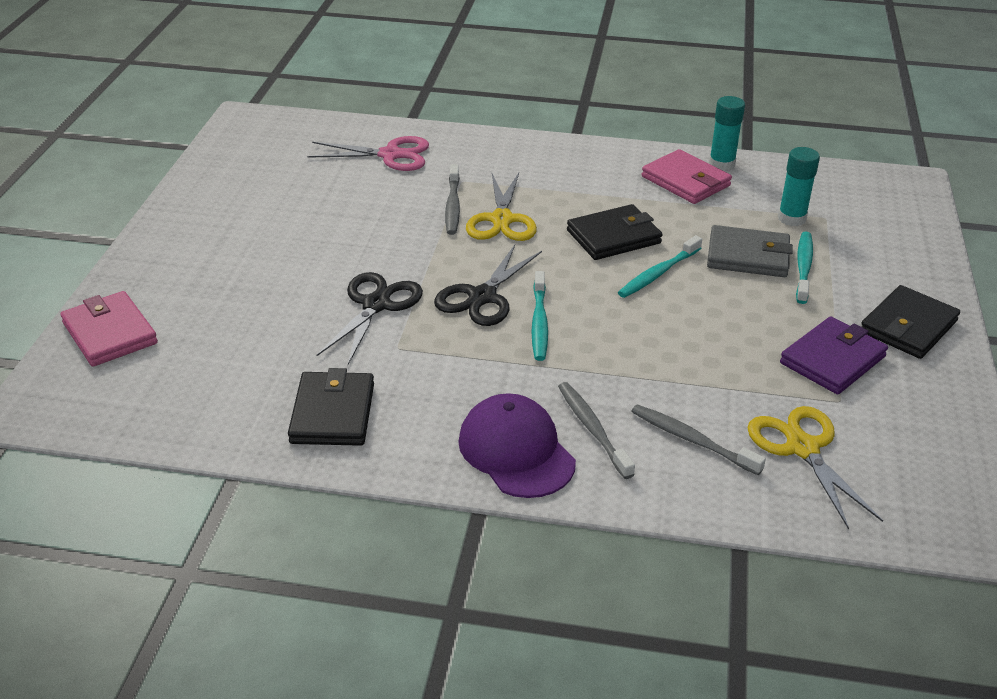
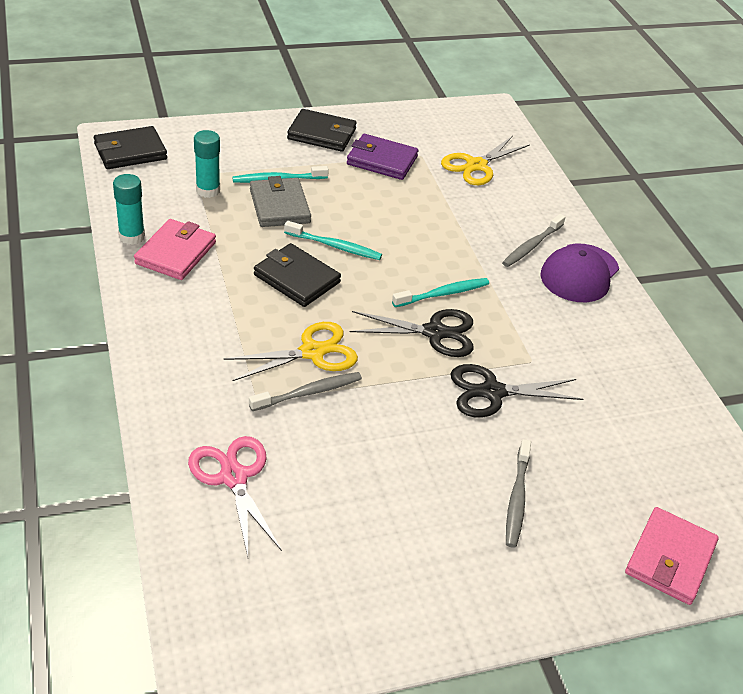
camera: 120 degrees left, 5 degrees up
(332, 413) = (626, 370): black wallet -> black wallet (130, 151)
(692, 440) = (505, 205): grey toothbrush -> grey toothbrush (517, 499)

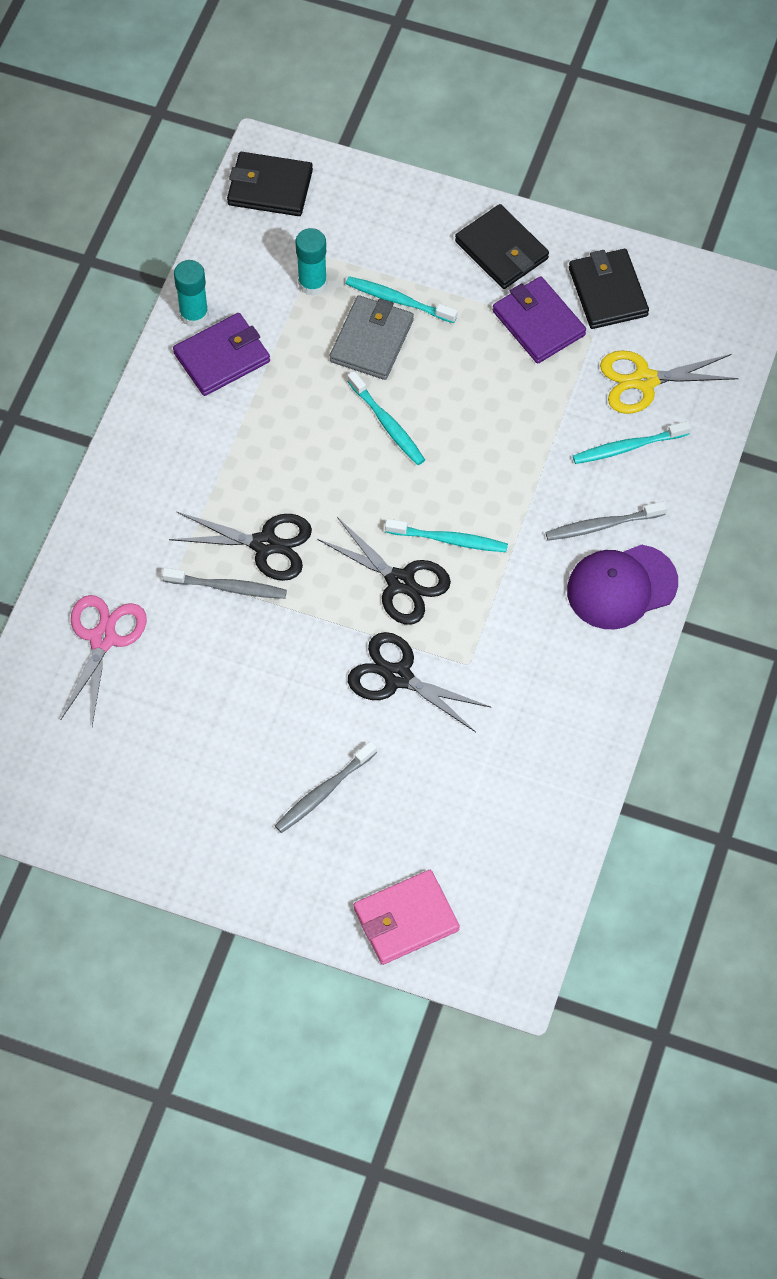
camera: 40 degrees right, 20 degrees up
(176, 253) = (222, 357): pink wallet -> purple wallet
(296, 279) = (316, 448): black wallet -> black wallet (608, 292)
(312, 352) = (265, 544): yellow scissors -> black scissors
(502, 201) = (628, 447): none -> turquoise toothbrush

